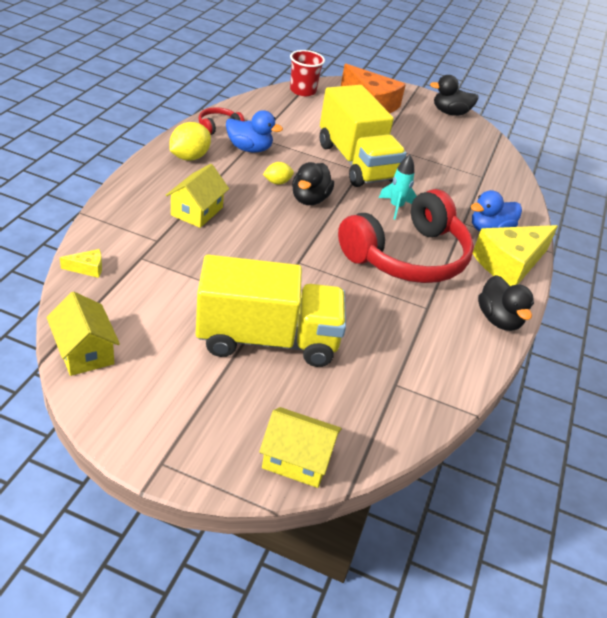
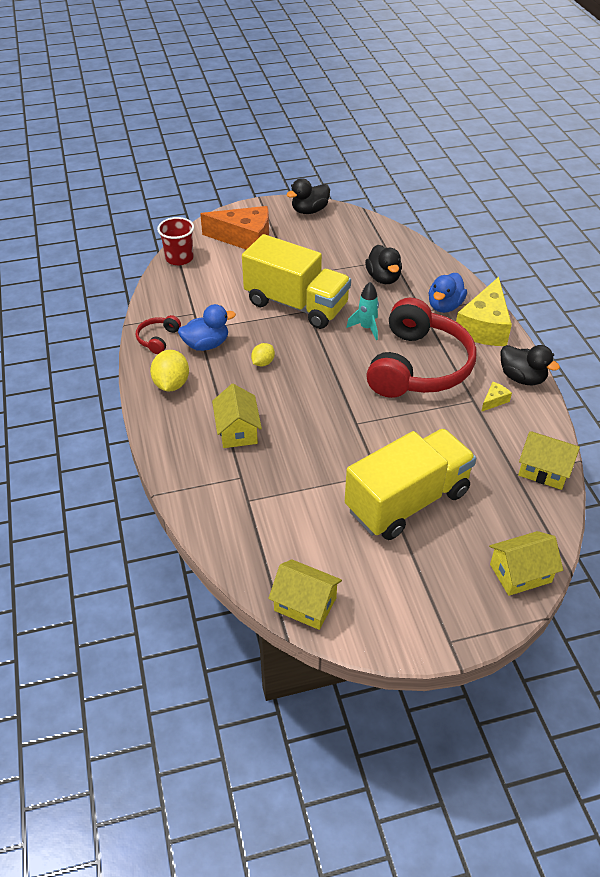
camera: 30 degrees left, 5 degrees up
(87, 268) = (222, 538): yellow cheese -> yellow cheese (494, 400)
(309, 199) = (302, 362): black duck -> black duck (383, 278)
(428, 399) = (544, 470): none -> yellow house

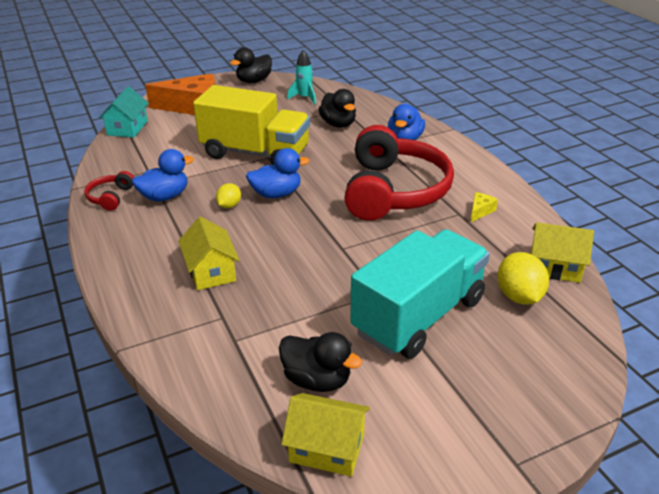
camera: 10 degrees left, 10 degrees down
(171, 384) = (130, 236): yellow lemon -> yellow lemon (519, 296)
(179, 258) = (127, 128): red cup -> turquoise house
(308, 355) = (276, 194): none -> blue duck
(366, 328) = (332, 165): turquoise rocket -> turquoise rocket (304, 98)
(407, 501) = (419, 316): yellow truck -> turquoise truck
(484, 326) = (449, 152): yellow cheese -> none
(520, 573) = (570, 373): yellow house -> none
(522, 378) = (501, 189): black duck -> black duck (317, 380)

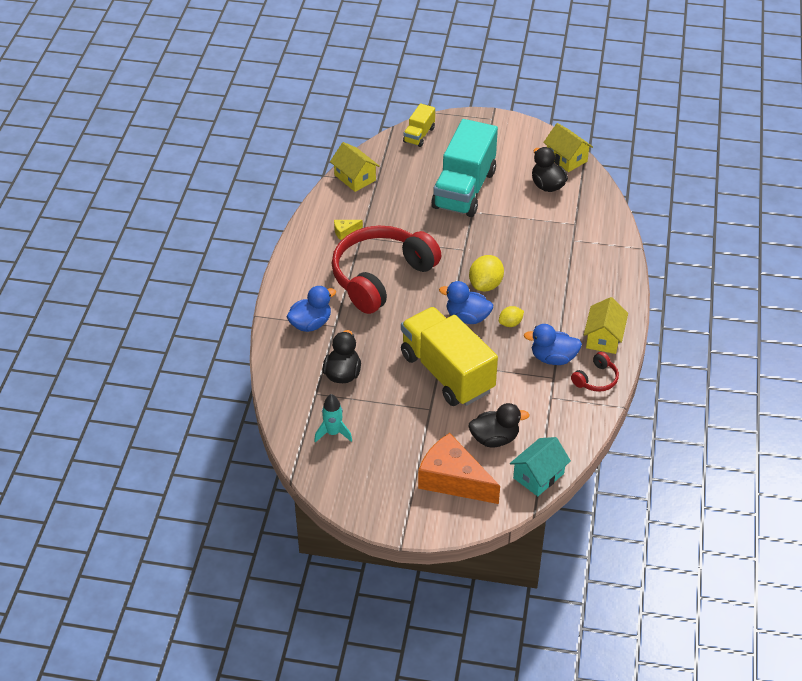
camera: 145 degrees left, 10 degrees up
(211, 271) = (560, 273): yellow house -> yellow house (604, 338)
(254, 81) = (355, 497): black duck -> black duck (494, 438)
(419, 316) = (464, 189): turquoise truck -> turquoise truck turned 60 degrees counterclockwise
(519, 296) = (398, 173): yellow lemon -> yellow lemon (485, 285)
(572, 366) = (419, 135): none -> yellow truck

